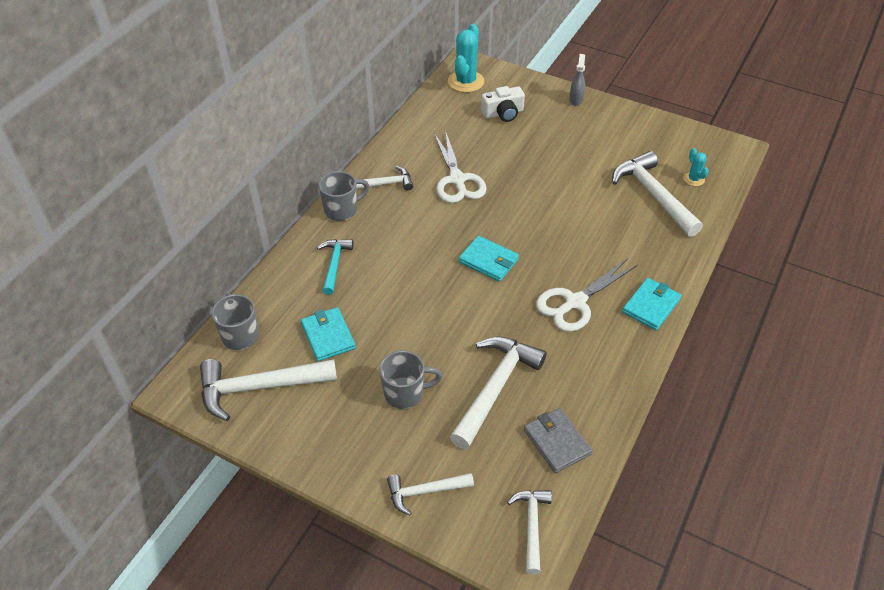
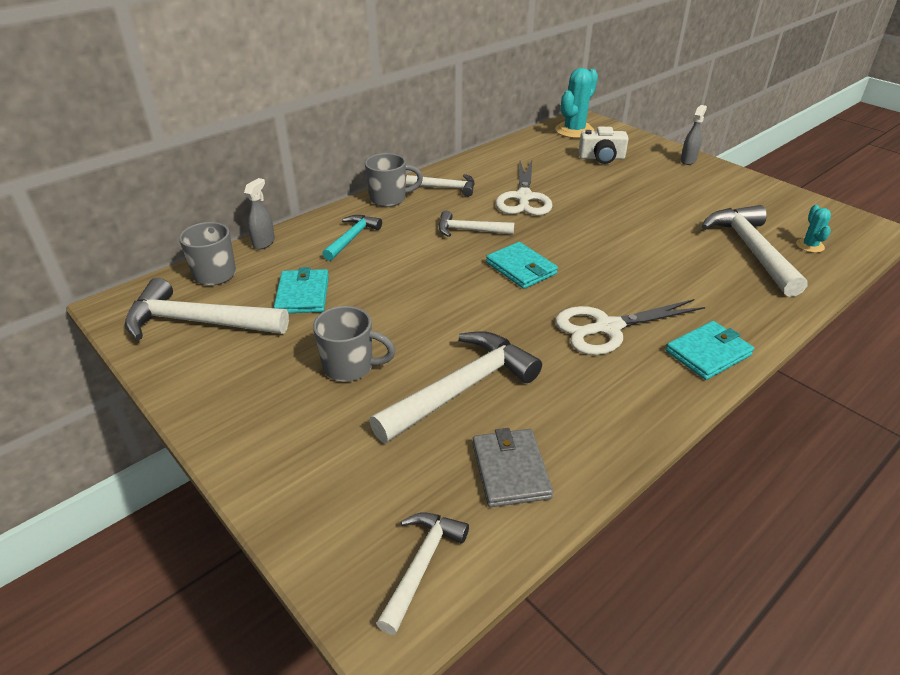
camera: 20 degrees right, 10 degrees down
(260, 290) = (264, 243): none -> grey spray bottle
(425, 492) = (305, 478): white hammer -> white hammer (469, 230)

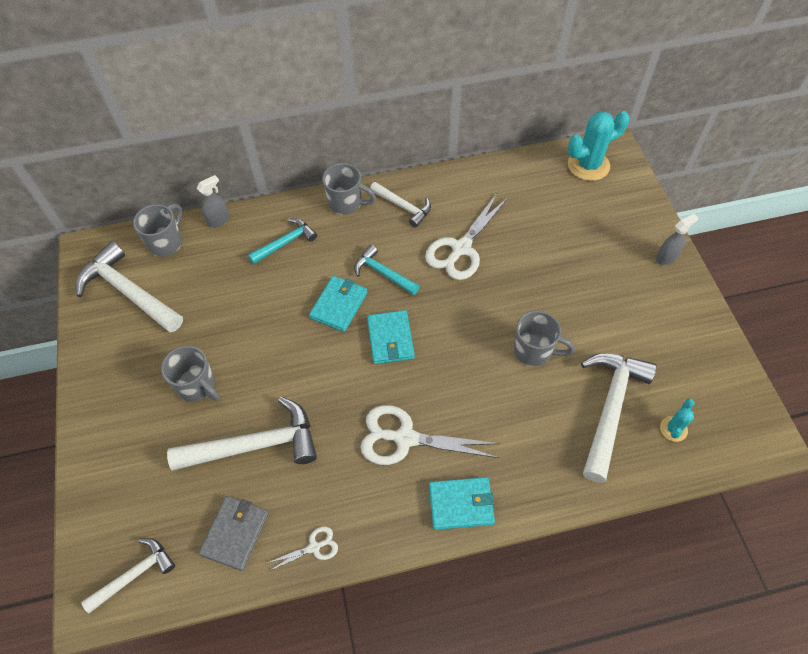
camera: 30 degrees right, 20 degrees up
(303, 294) = (211, 294): turquoise wallet -> turquoise wallet (339, 305)
(469, 230) = (383, 273): white hammer -> turquoise hammer
(601, 158) = (581, 219): white camera -> none
(607, 444) = (314, 547): none -> white scissors
(653, 237) = (534, 351): none -> grey mug

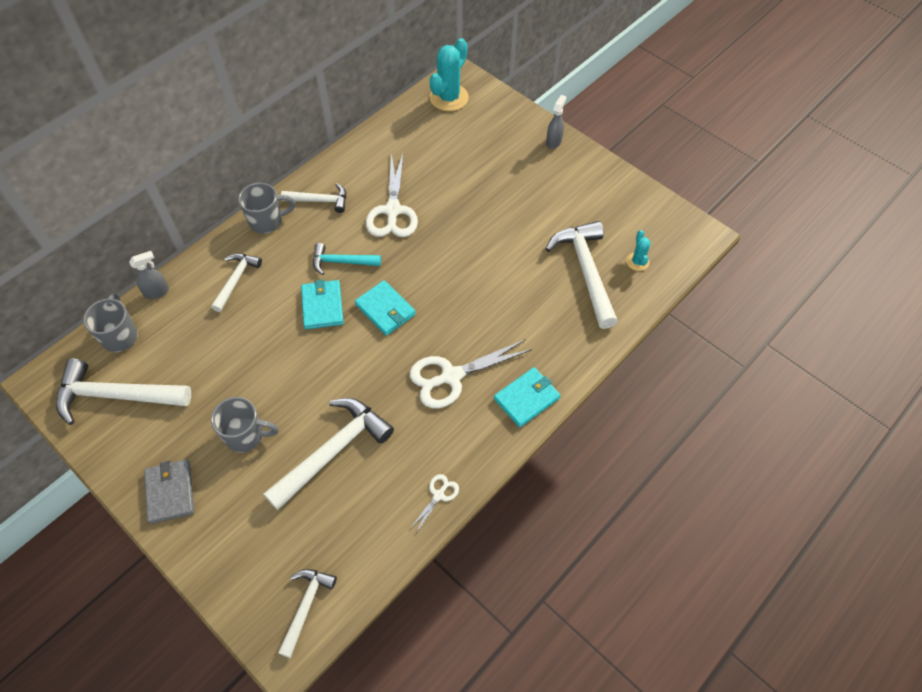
camera: 35 degrees left, 0 degrees up
(219, 220) = (157, 292): grey spray bottle -> grey spray bottle turned 45 degrees clockwise
(235, 533) = (367, 524): grey wallet -> grey wallet (170, 492)
(285, 242) = (236, 280): turquoise hammer -> white hammer
(534, 351) = (504, 259): grey mug -> none

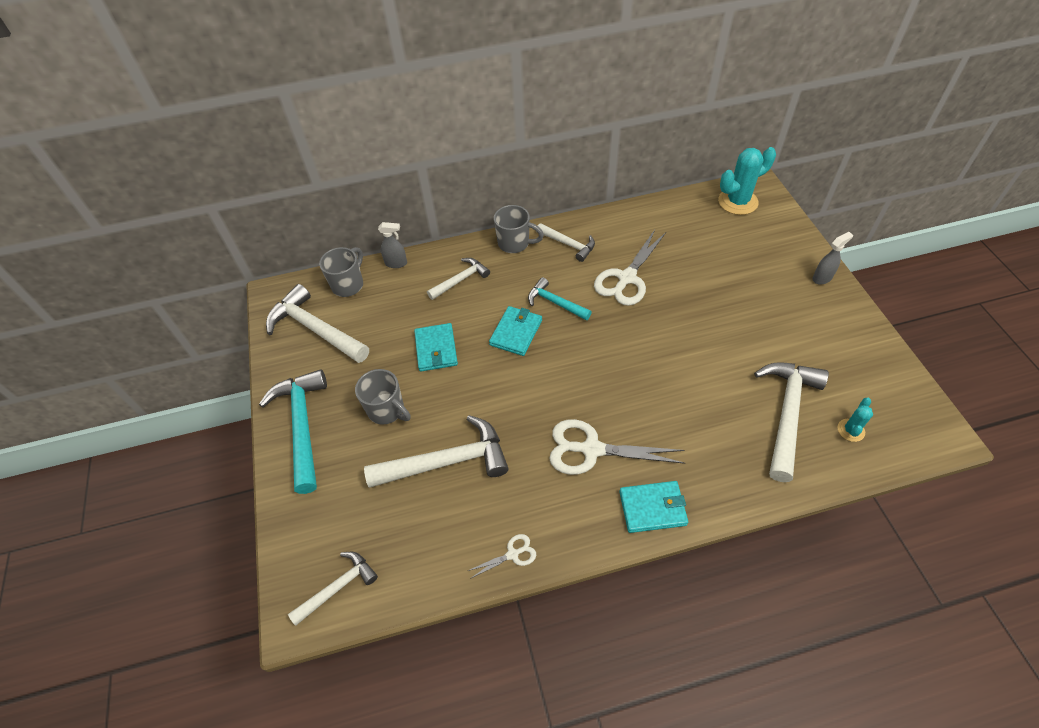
camera: 35 degrees right, 5 degrees down
(170, 492) = (302, 426): grey wallet -> turquoise hammer
(385, 309) = (568, 360): turquoise wallet -> turquoise wallet (436, 349)

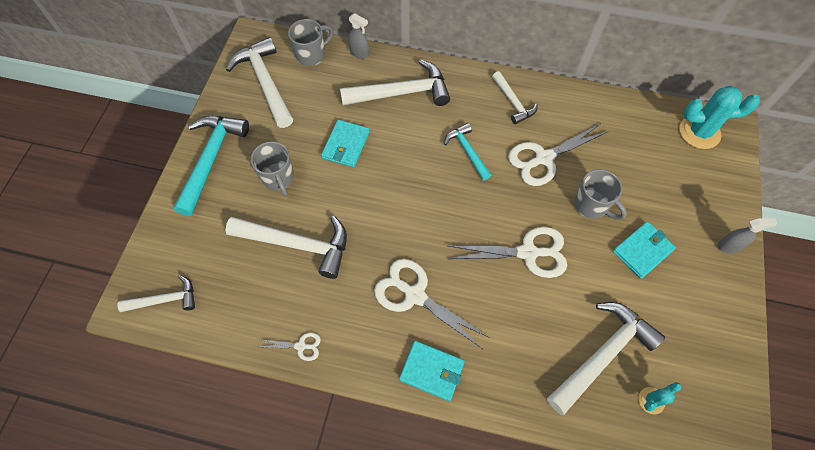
camera: 25 degrees right, 10 degrees up
(460, 280) = (402, 93): white hammer -> white hammer, size x1.74
(515, 244) = (467, 80): grey mug -> grey mug (591, 205)
(516, 332) = (418, 162): turquoise wallet -> turquoise wallet (642, 251)
(666, 362) = (527, 253): none -> white scissors

